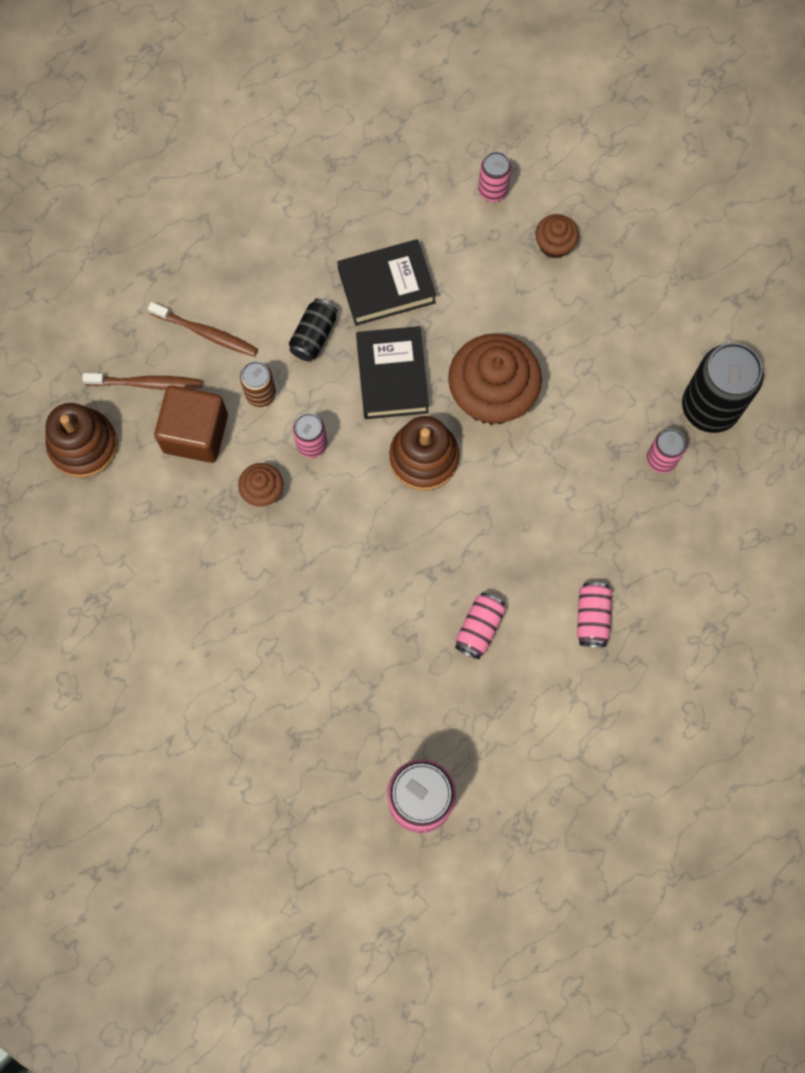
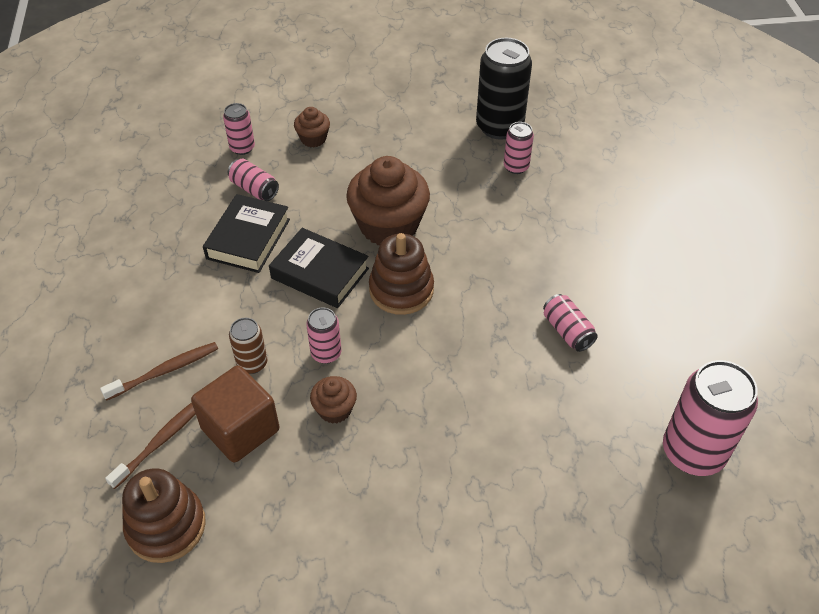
camera: 55 degrees left, 25 degrees down
(314, 335) = (240, 302): black can -> none
(592, 617) = (607, 261): pink can -> pink can (254, 189)

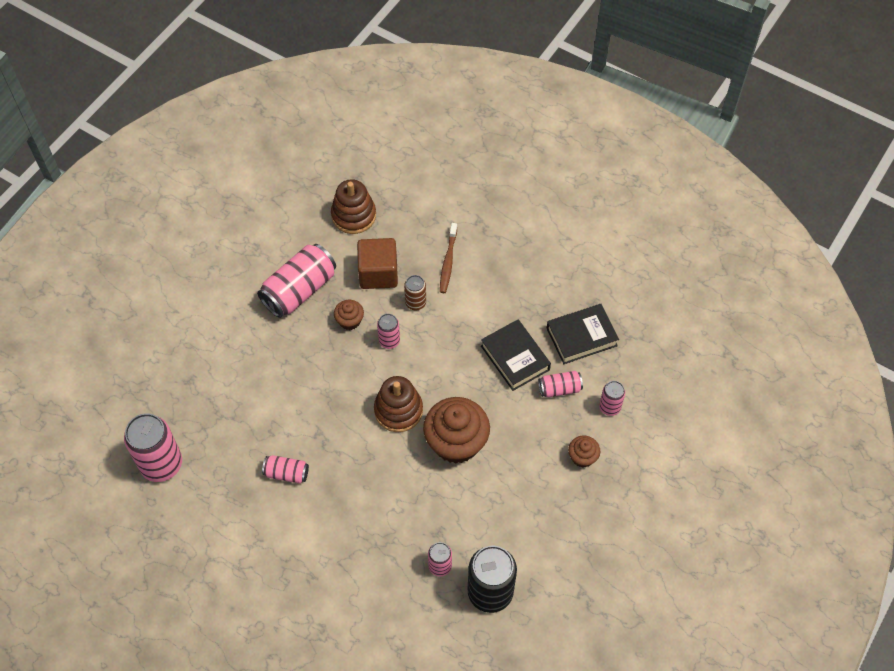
camera: 130 degrees right, 10 degrees up
(162, 440) = (404, 238): brown toothbrush -> none
(320, 273) = (451, 377): black book -> black book (581, 337)
(339, 497) = (299, 290): none -> pink can

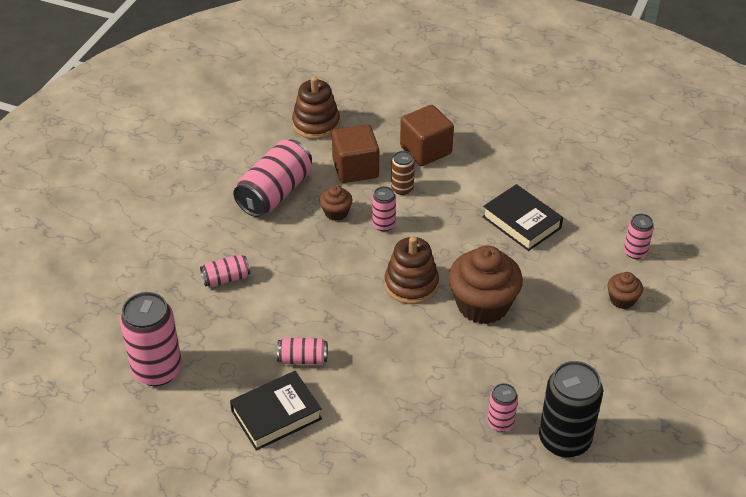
camera: 10 degrees left, 15 degrees down
(448, 261) = (426, 150): brown toothbrush -> brown cube
(559, 389) = (577, 243): pink can -> pink can (226, 278)
(581, 337) = (584, 196): black book -> black book (276, 415)

